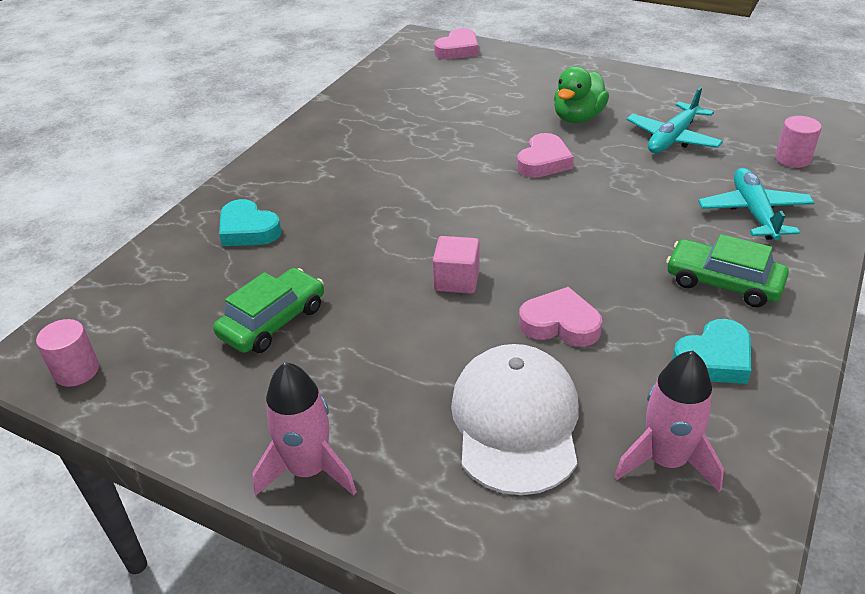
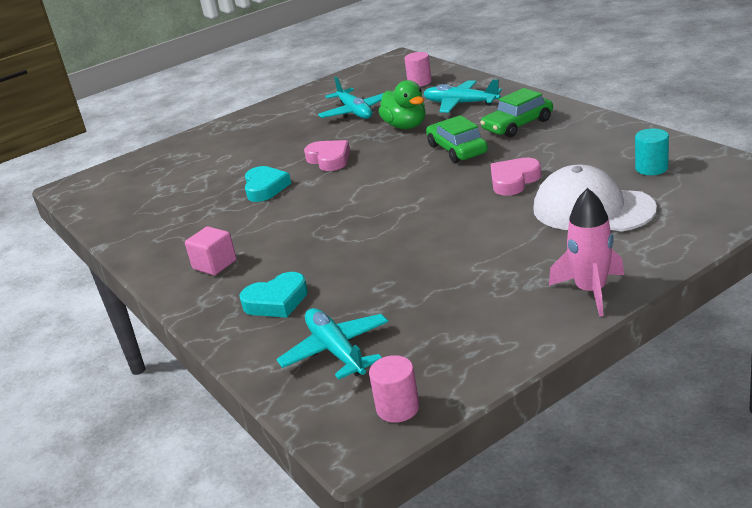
camera: 60 degrees left, 10 degrees down
(168, 298) = (336, 351): none -> turquoise plane
(273, 321) = (416, 296): green car -> green car (457, 149)
(456, 280) = (436, 211): pink cube -> pink cube (214, 265)
(458, 50) = (118, 171): pink heart -> none
(578, 118) = (289, 138): green duck -> green duck (406, 126)
(666, 460) = (651, 168): pink rocket -> turquoise cylinder
(714, 359) = (581, 140): turquoise heart -> turquoise heart (265, 188)

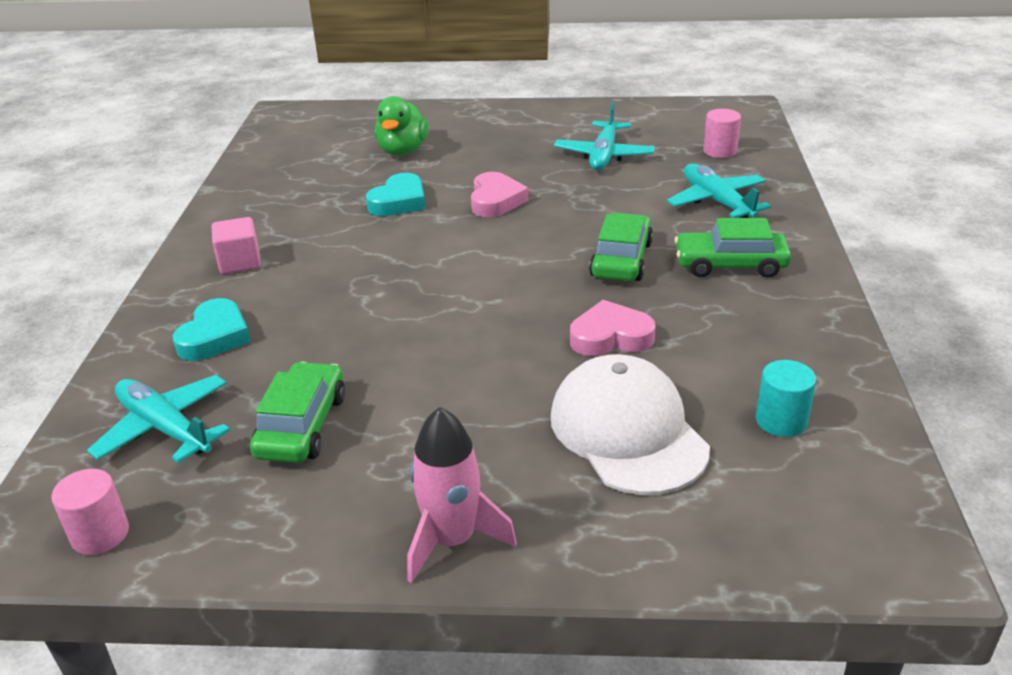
camera: 35 degrees right, 5 degrees up
(276, 301) = (215, 336): turquoise heart -> turquoise heart turned 90 degrees counterclockwise
(336, 351) = (165, 428): turquoise plane -> turquoise plane turned 60 degrees counterclockwise
(406, 126) = (621, 200): green duck -> green duck (402, 151)
(420, 302) = (302, 425): none -> green car

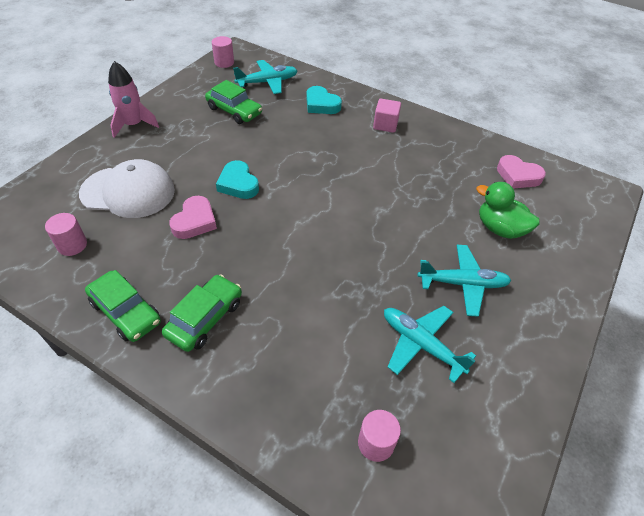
camera: 115 degrees right, 15 degrees up
(399, 201) = (416, 200): turquoise heart -> turquoise heart (238, 184)
(495, 200) = (385, 244): pink heart -> pink heart (518, 176)
(621, 260) = (260, 267): green car -> green car (125, 312)
(717, 201) = (289, 371): turquoise plane -> turquoise plane (463, 284)
(781, 421) = (72, 245): turquoise cylinder -> pink cylinder

